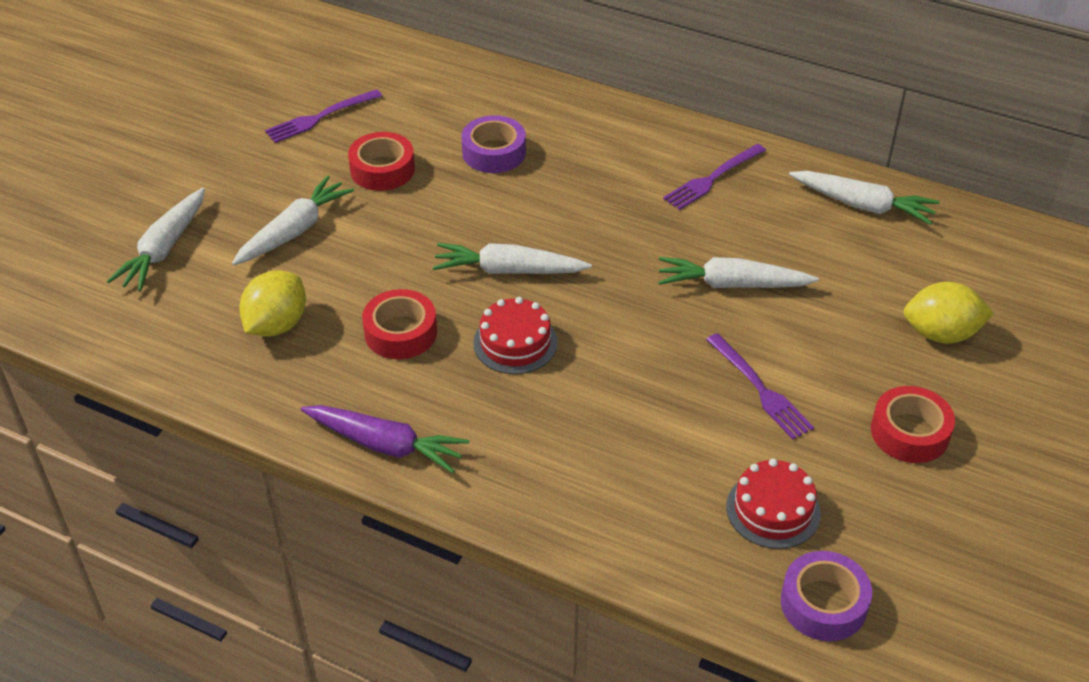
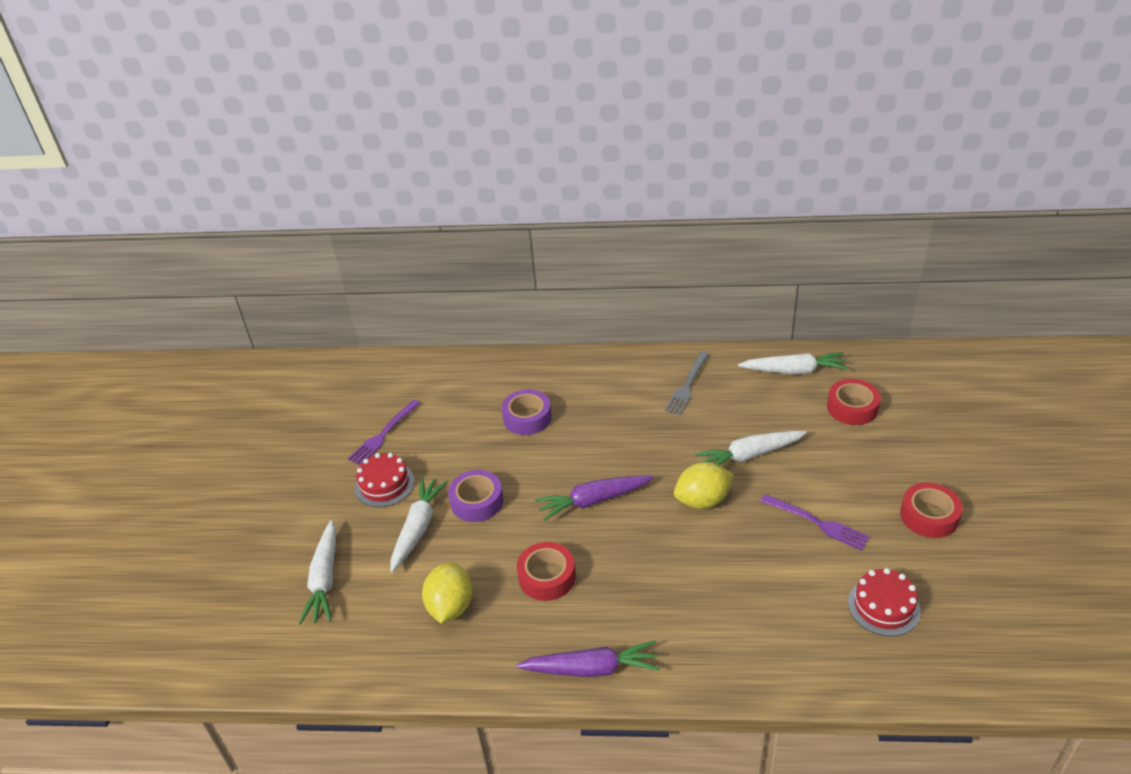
camera: 20 degrees left, 5 degrees down
(382, 169) = (455, 458): red tape -> red tape (852, 408)
(508, 270) = (593, 501): white carrot -> purple carrot
(515, 343) = (633, 553): red cake -> red cake (384, 484)
(712, 179) = (687, 386): purple fork -> grey fork
(823, 603) = (960, 660): purple tape -> purple tape (477, 501)
(941, 334) = (901, 441): yellow lemon -> yellow lemon (702, 500)

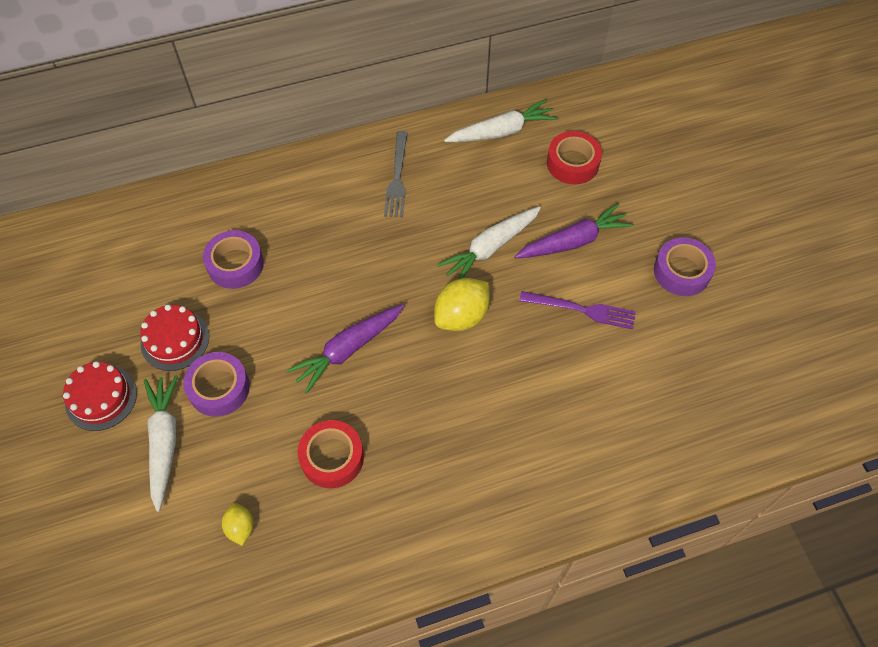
camera: 25 degrees left, 20 degrees up
(325, 579) = (80, 541): white carrot -> none
(383, 435) = (72, 333): purple fork -> none
(450, 606) = (240, 527): yellow lemon -> yellow lemon, size x0.55
(591, 668) = (418, 549): purple carrot -> purple carrot (573, 241)
(883, 606) = (671, 385): red cake -> red cake (175, 340)
(929, 516) = (681, 271): red tape -> purple tape

